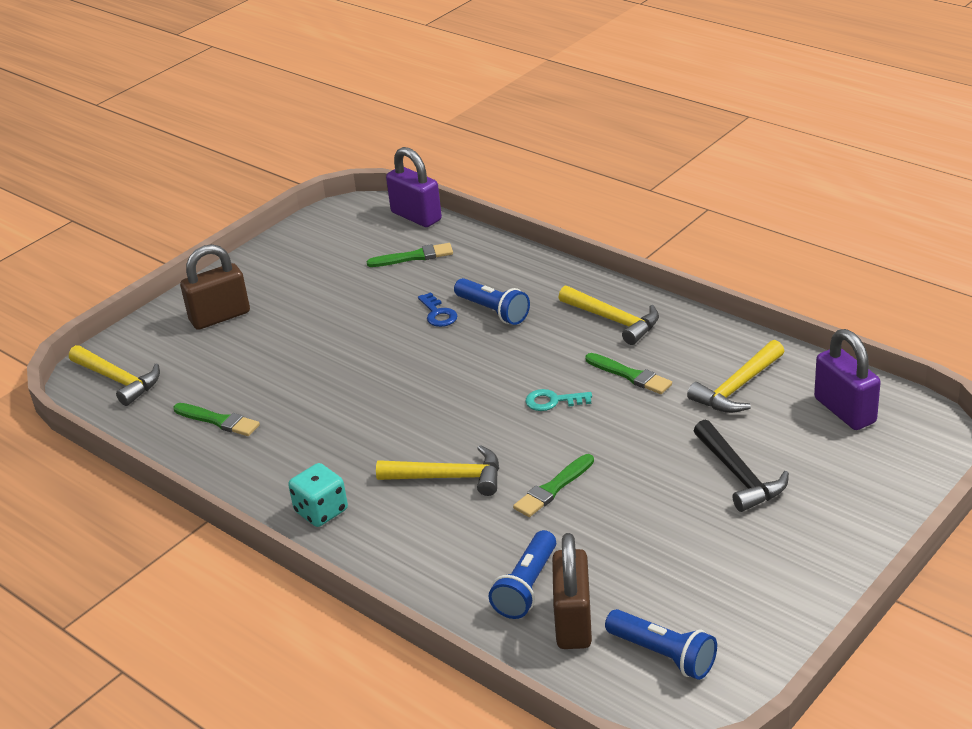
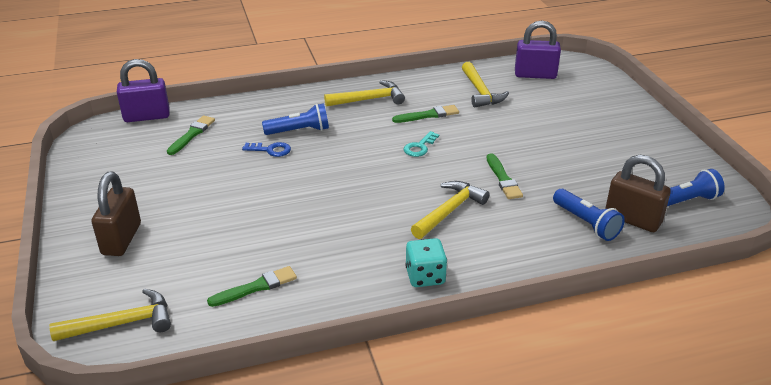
camera: 60 degrees left, 0 degrees up
(739, 475) = (555, 121): black hammer -> none

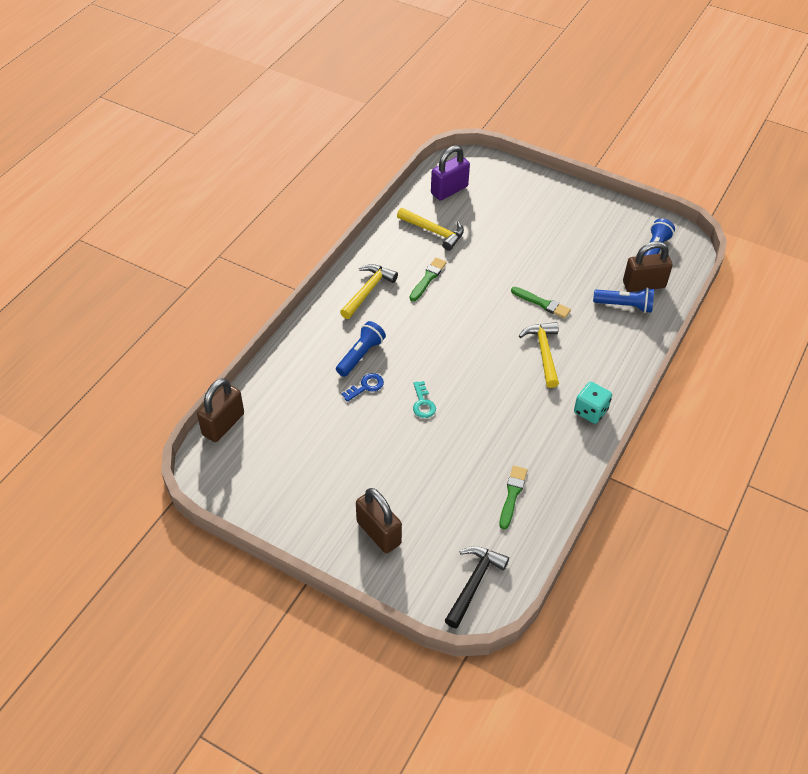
camera: 45 degrees left, 15 degrees up
(121, 323) = (473, 583): yellow hammer -> black hammer
(147, 116) = (223, 424): purple padlock -> brown padlock
(192, 134) = (287, 415): green brush -> none
(420, 147) = (460, 312): turquoise key -> turquoise key (423, 403)

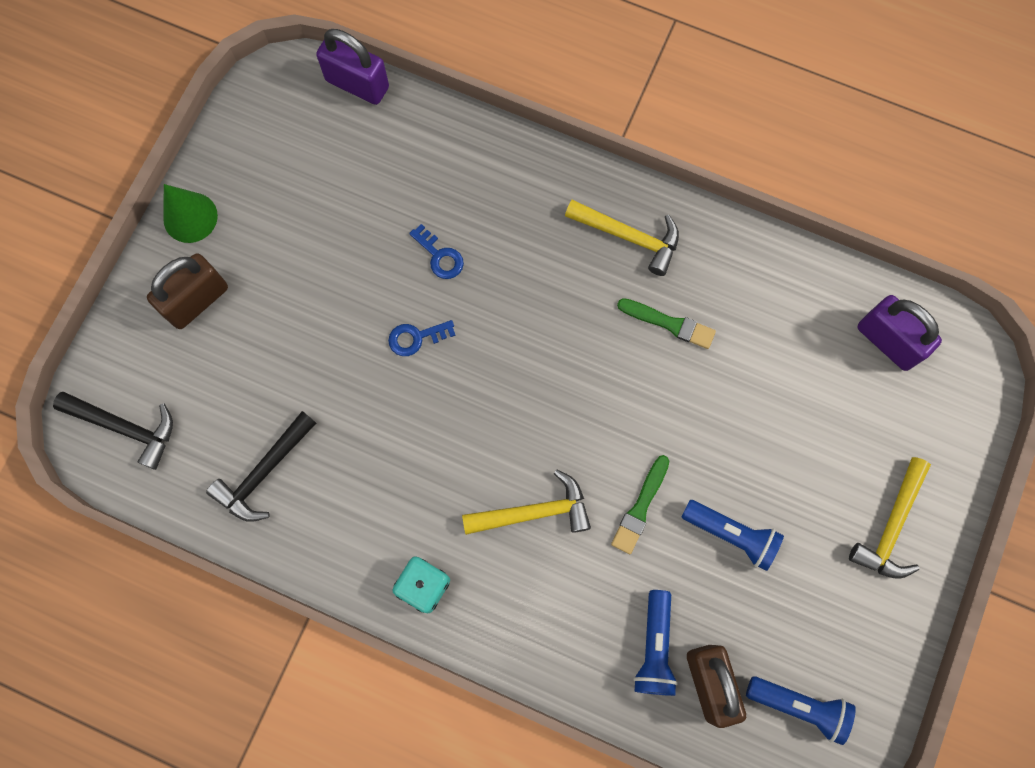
camera: 85 degrees right, 25 degrees up
(223, 424) = (357, 84): brown padlock -> purple padlock
(310, 535) = (190, 217): none -> green cone
(360, 355) = (498, 242): blue flashlight -> blue flashlight (732, 534)
(423, 403) = (416, 337): turquoise key -> blue key
(434, 231) = (779, 324): yellow hammer -> yellow hammer (891, 526)
(512, 495) = (264, 472): green brush -> black hammer

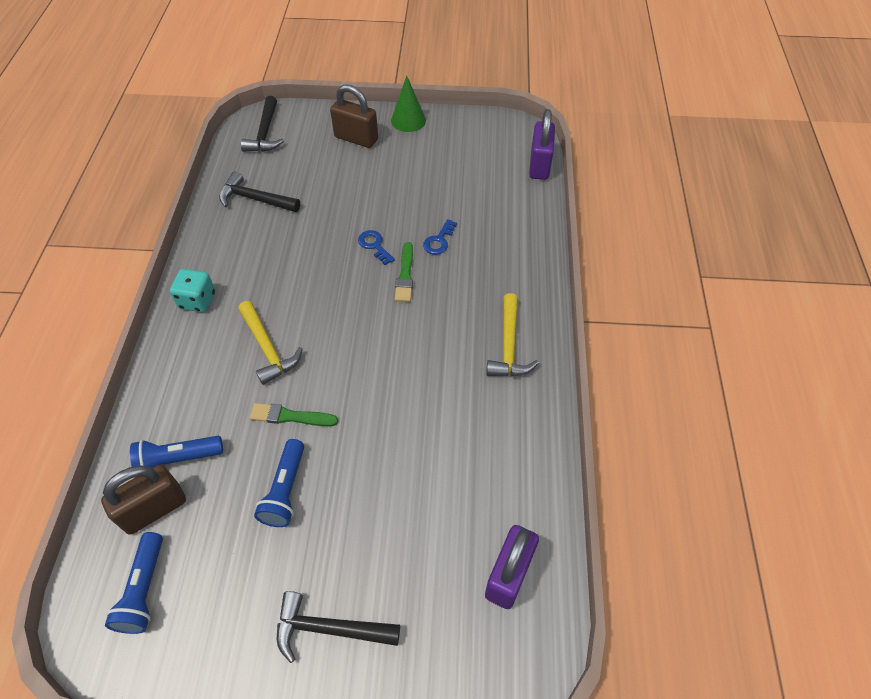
camera: 70 degrees right, 20 degrees down
(669, 323) = (450, 393): green brush -> green brush (405, 275)
(891, 526) = (329, 629): yellow hammer -> black hammer

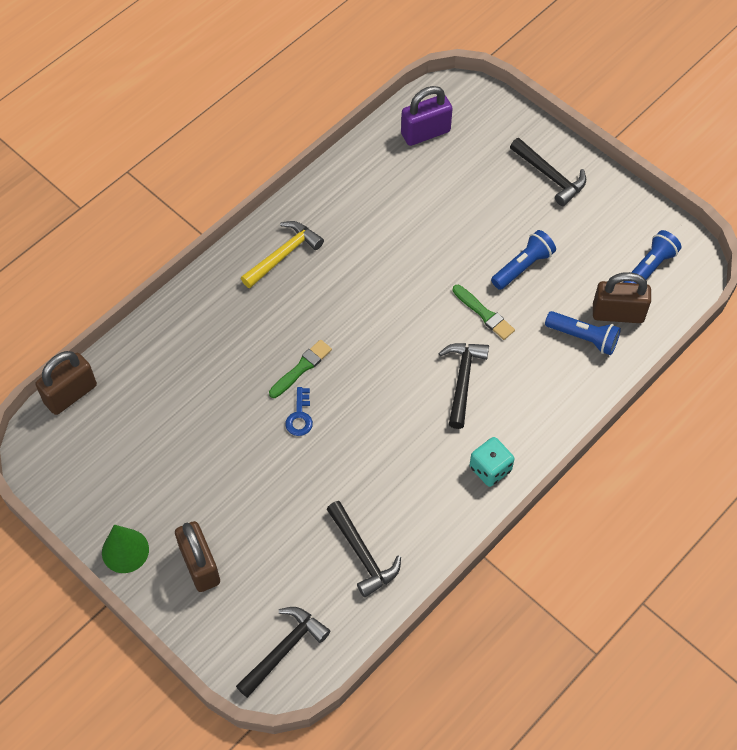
camera: 140 degrees left, 5 degrees up
(268, 348) = (462, 380): yellow hammer -> black hammer
(439, 240) = (242, 381): blue key -> none
(539, 165) = (70, 394): purple padlock -> brown padlock

